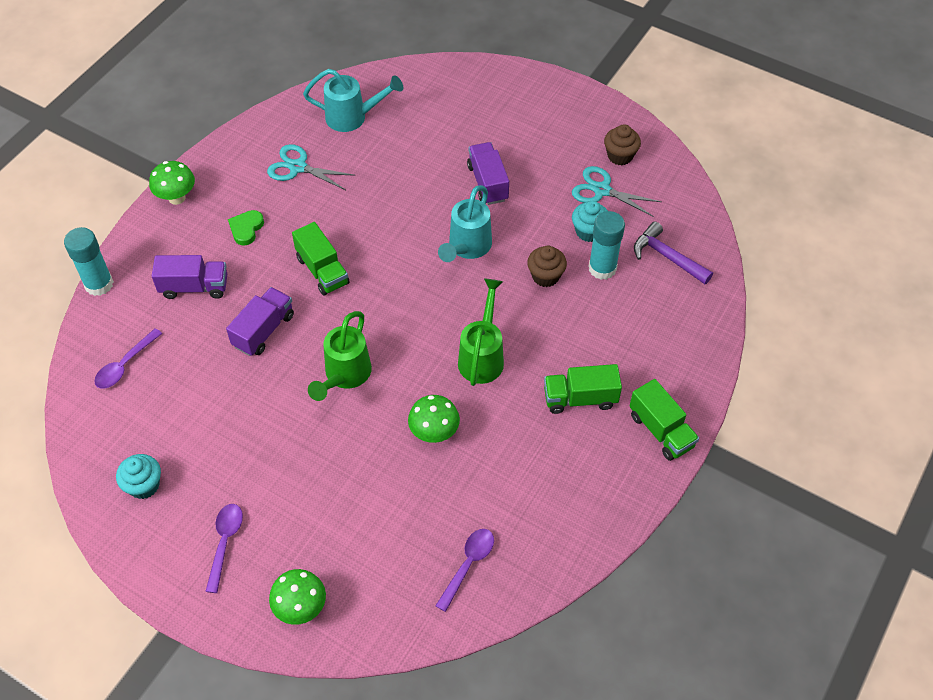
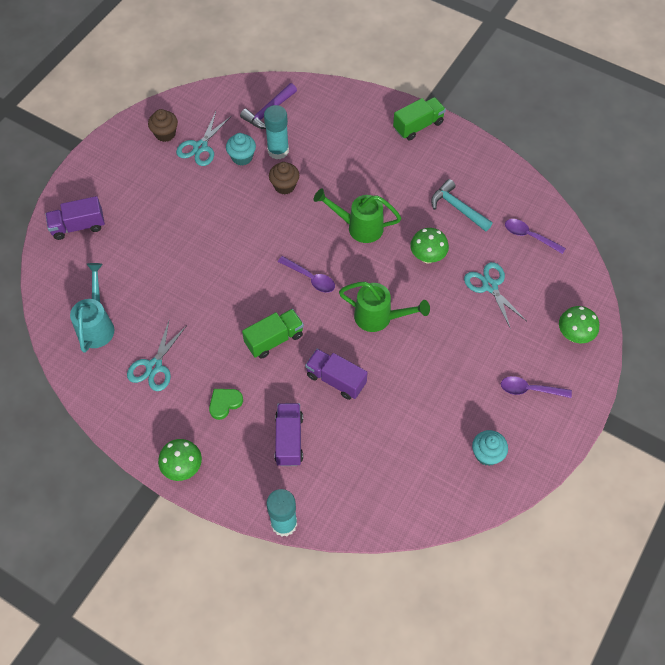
camera: 90 degrees left, 5 degrees up
(125, 365) = (372, 486): purple spoon -> purple spoon (310, 278)
(246, 229) = (225, 403): green heart -> green heart turned 120 degrees clockwise
(385, 506) = (490, 286): none -> turquoise scissors
(467, 248) = (254, 237): turquoise watering can -> none
(488, 183) = (186, 222): purple truck -> purple truck (78, 226)
(516, 473) = (457, 208): none -> turquoise hammer
(580, 398) = (394, 169): green truck -> none

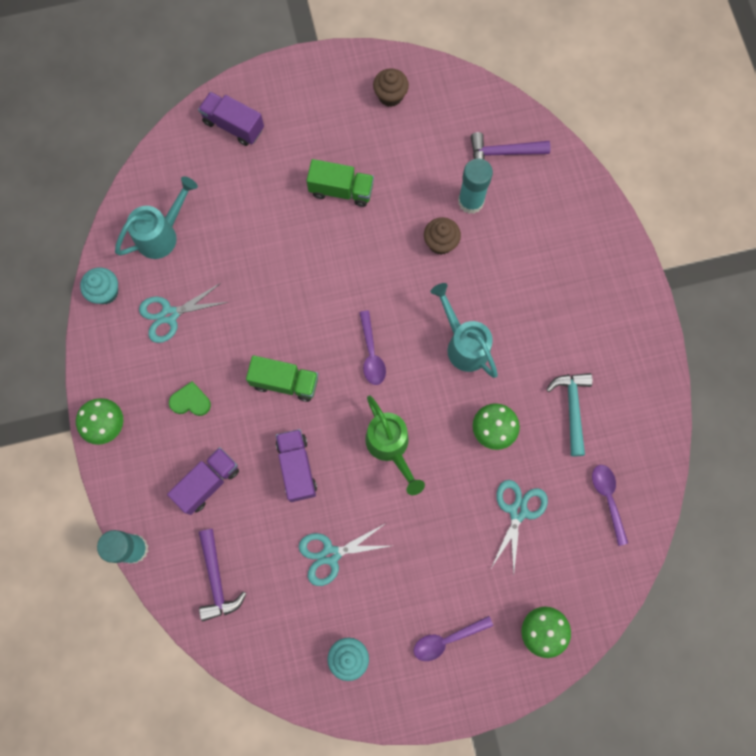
camera: 45 degrees right, 15 degrees up
(200, 147) = (407, 137): turquoise scissors -> turquoise scissors (331, 554)
(242, 157) = (432, 180): turquoise cupcake -> turquoise cupcake (105, 292)
(358, 227) = (463, 344): green watering can -> turquoise watering can
(358, 490) = (217, 580): none -> purple hammer
(418, 126) = (626, 291): green truck -> green truck (341, 190)
(530, 389) = (447, 639): purple spoon -> purple spoon turned 75 degrees counterclockwise

